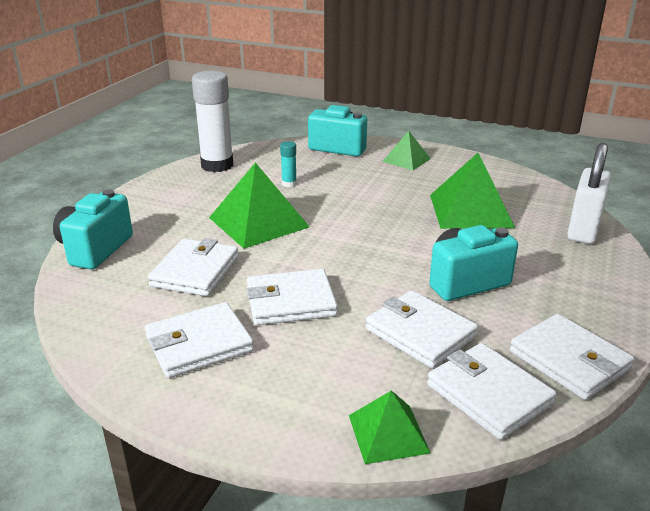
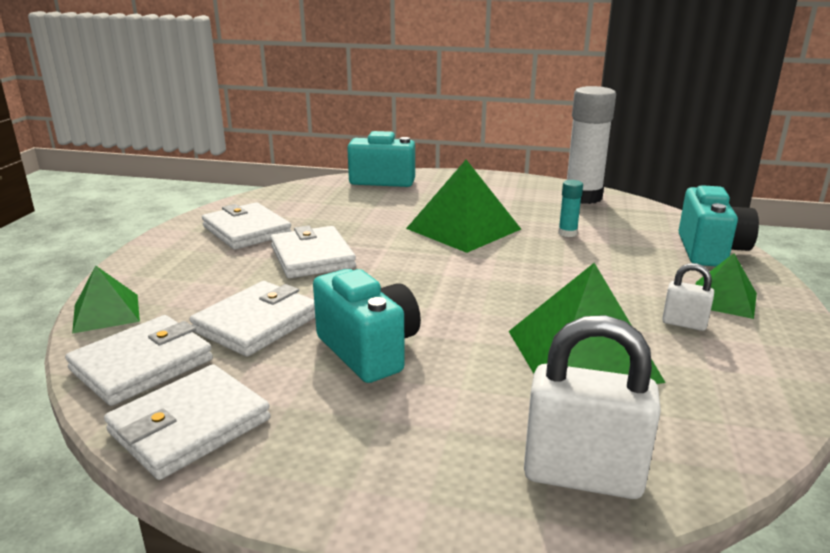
camera: 80 degrees right, 5 degrees down
(195, 271) = (357, 216): white wallet -> none
(435, 176) = (684, 323): none -> white padlock

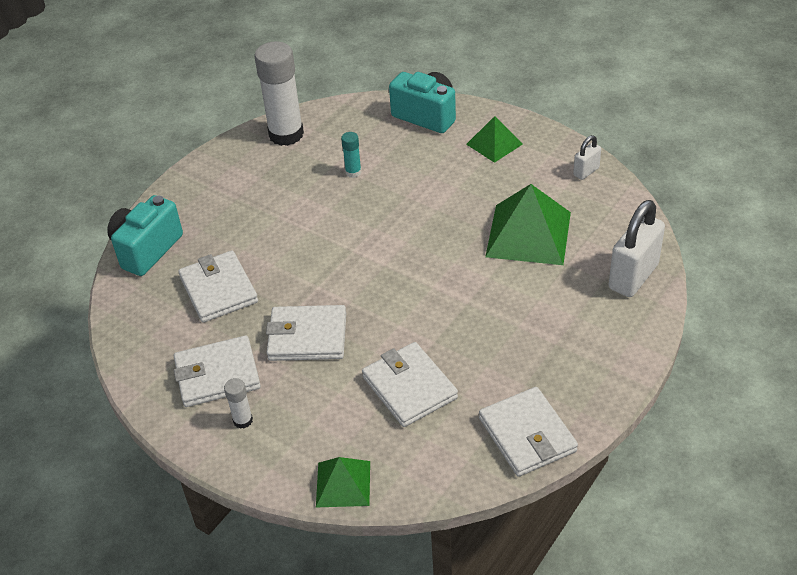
camera: 65 degrees left, 20 degrees up
(142, 364) = (440, 459): white wallet -> white wallet (218, 290)
(191, 251) = (243, 420): none -> white glue stick
(369, 350) = (477, 332): turquoise camera -> none
(463, 228) = (306, 228): green pyramid -> none
(684, 323) = (514, 175): white padlock -> white padlock (586, 172)

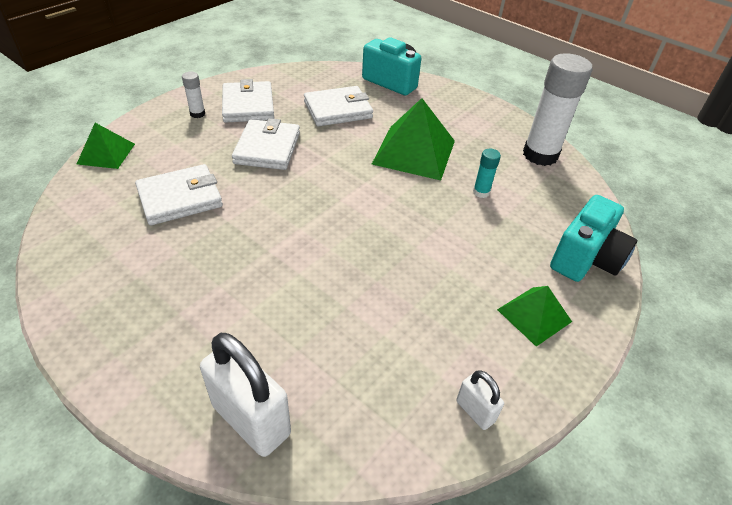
camera: 90 degrees right, 0 degrees up
(527, 435) = (76, 267): white wallet -> none
(528, 234) = (359, 320): green pyramid -> green pyramid (414, 152)

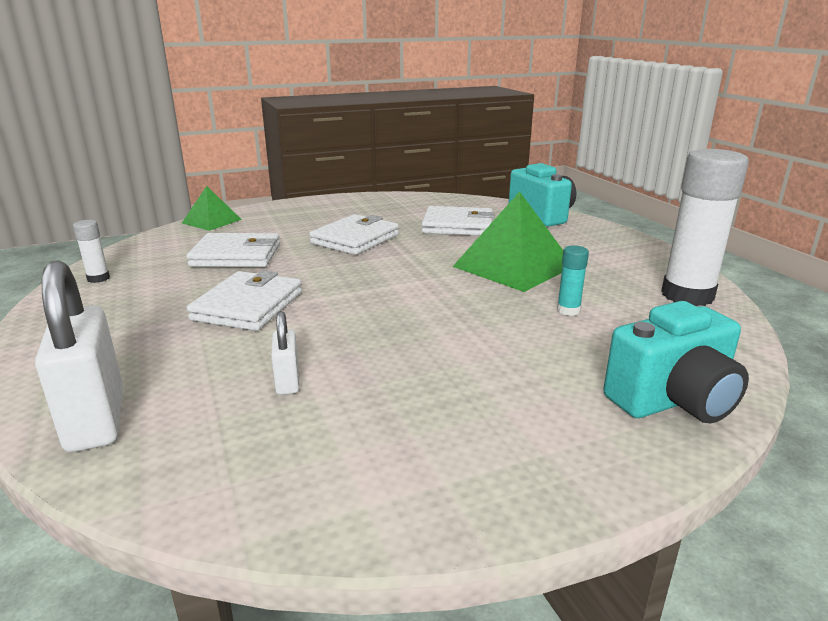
camera: 30 degrees right, 20 degrees down
(197, 114) = (317, 210): white glue stick -> white glue stick (98, 278)
(248, 105) = (369, 212): white wallet -> white wallet (248, 306)
(475, 411) = (347, 502): white padlock -> white padlock (287, 382)
(534, 315) = (534, 434): green pyramid -> none

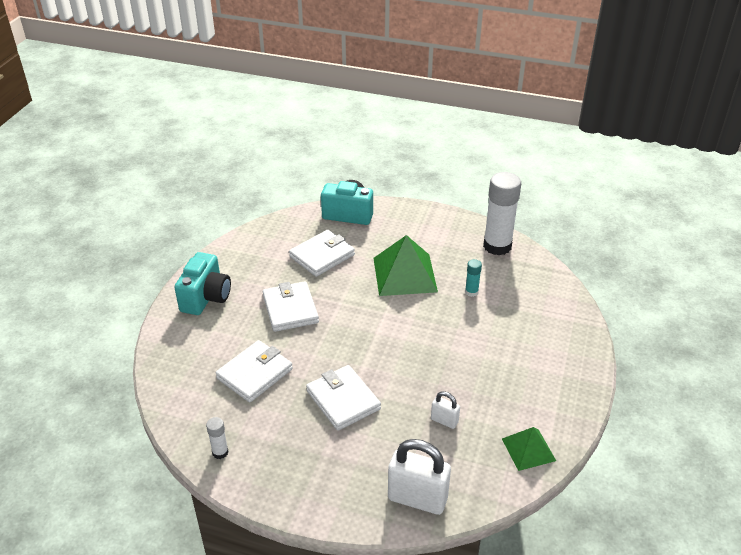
camera: 50 degrees left, 15 degrees up
(212, 221) = (163, 358): green pyramid -> green pyramid (528, 449)
(673, 401) = (565, 319): turquoise camera -> turquoise camera (206, 298)

